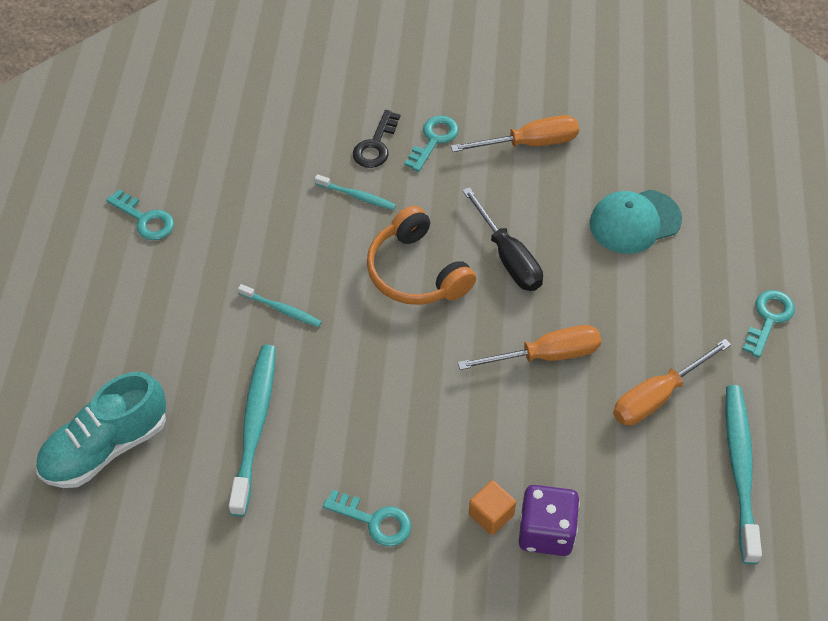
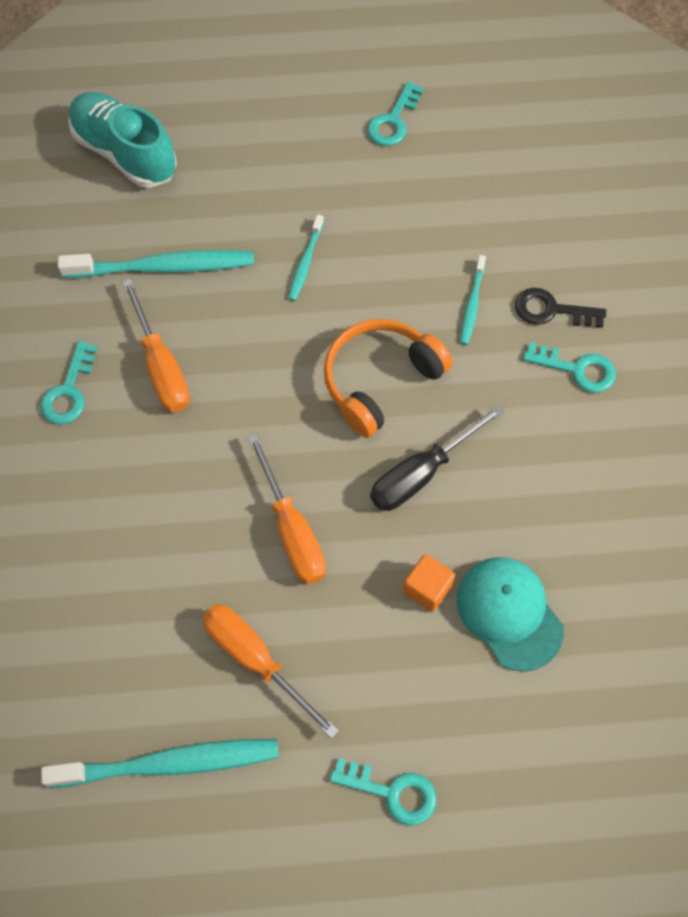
camera: 80 degrees right, 10 degrees up
(491, 515) = (85, 499): orange cube -> orange cube (427, 588)
(530, 143) = (602, 476): orange screwdriver -> orange screwdriver (161, 366)
(546, 532) = (71, 555): purple dice -> none

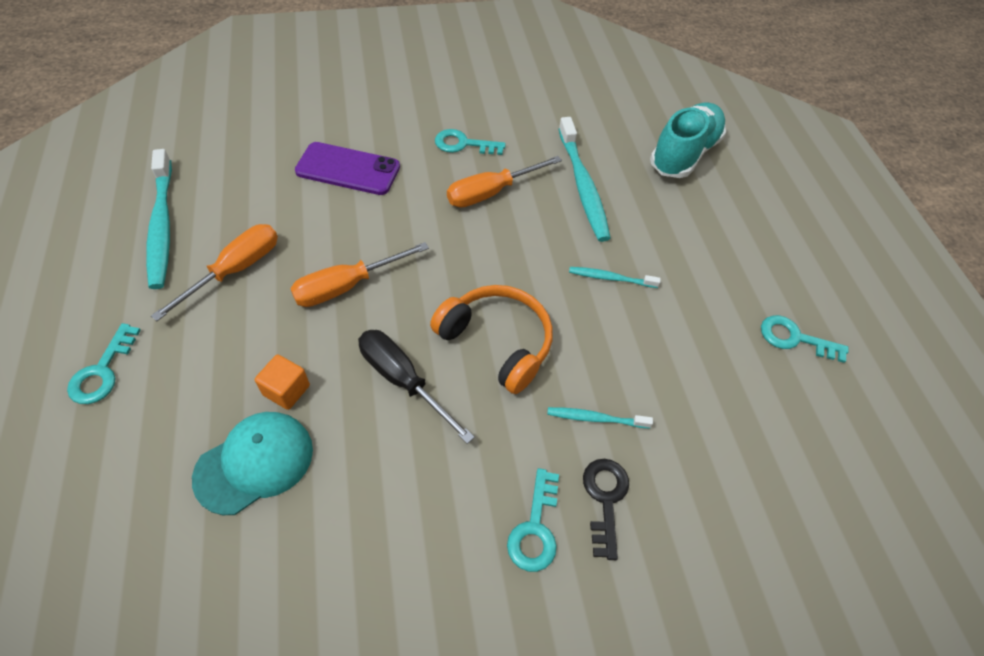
camera: 80 degrees right, 10 degrees down
(96, 533) = (348, 169): none -> purple phone

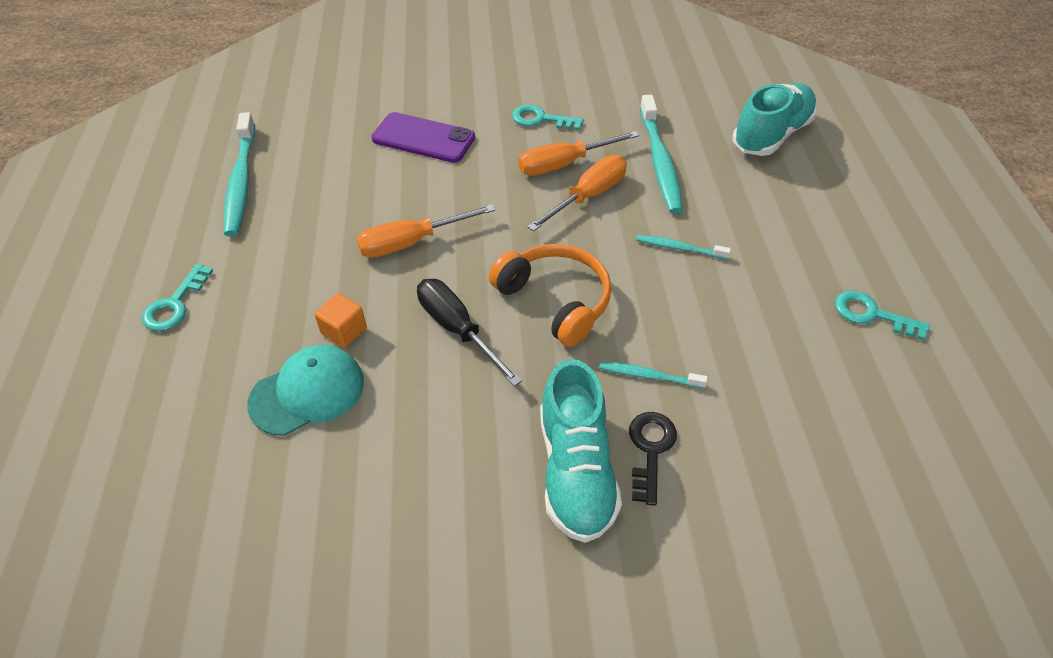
camera: 10 degrees right, 5 degrees down
(235, 270) = (306, 223): orange screwdriver -> orange screwdriver (588, 196)
(535, 528) = (575, 470): turquoise key -> turquoise shoe

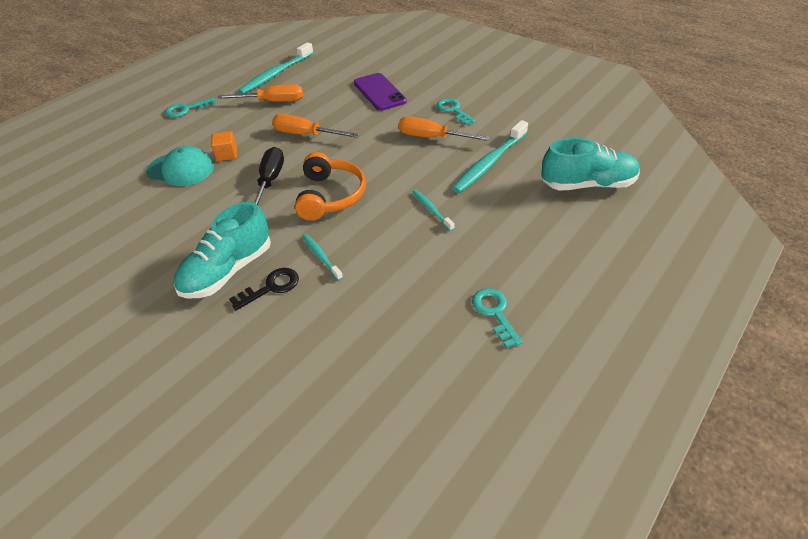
camera: 45 degrees right, 5 degrees down
(588, 196) = (421, 159): orange screwdriver -> orange screwdriver (273, 102)

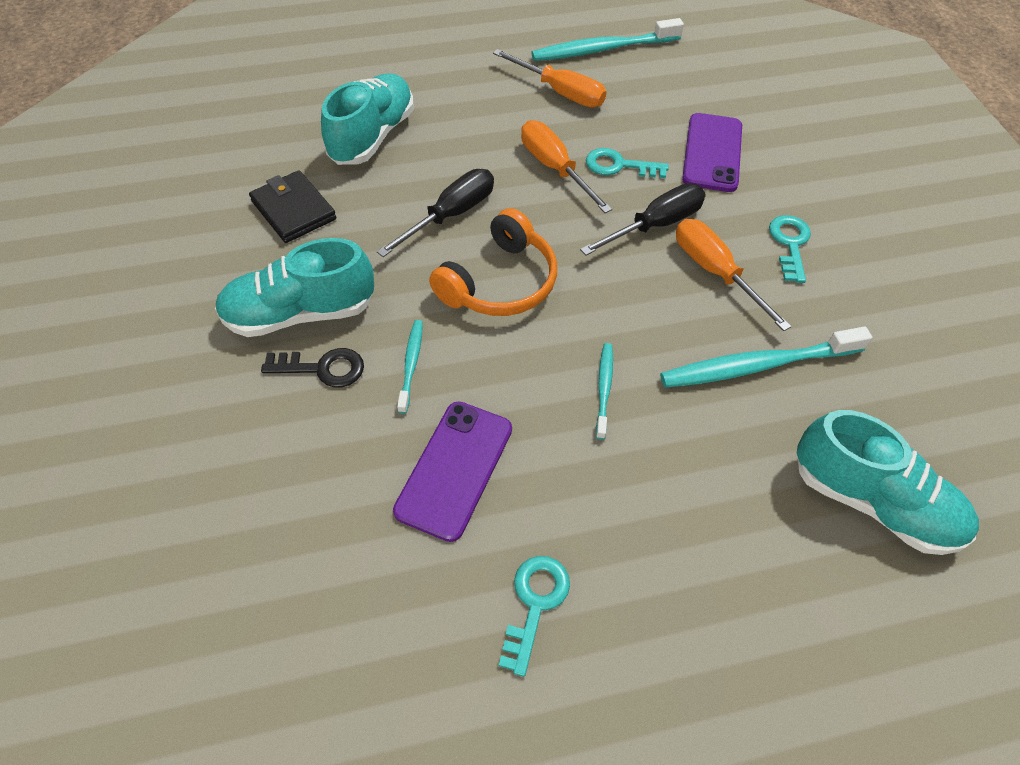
camera: 35 degrees right, 10 degrees up
(167, 227) = (293, 210): none -> black wallet
(180, 169) = (372, 136): turquoise cap -> turquoise shoe
(186, 109) = (452, 49): turquoise key -> turquoise key (619, 165)
(227, 154) = (438, 144): orange cube -> none
(383, 133) = (655, 225): none -> black screwdriver
(395, 285) = (455, 469): none -> purple phone

